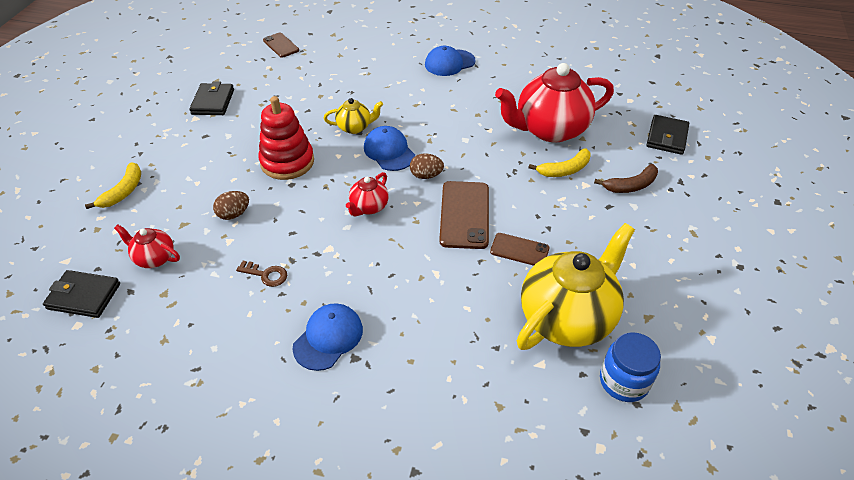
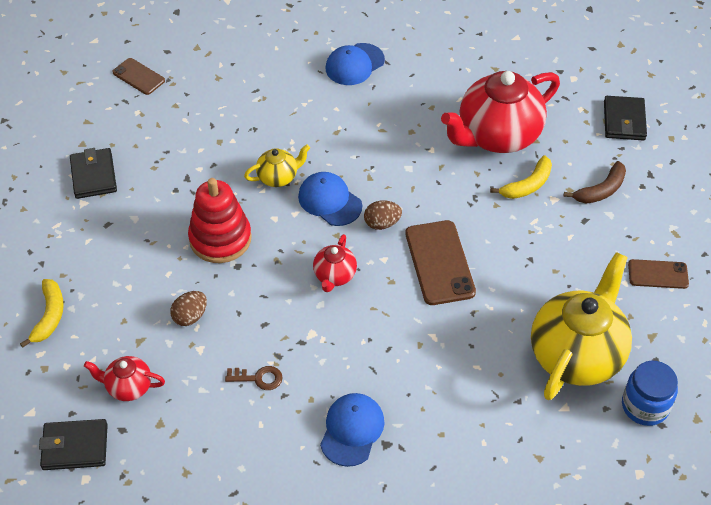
camera: 15 degrees left, 5 degrees up
(519, 250) = (509, 291): brown phone -> brown phone (658, 274)

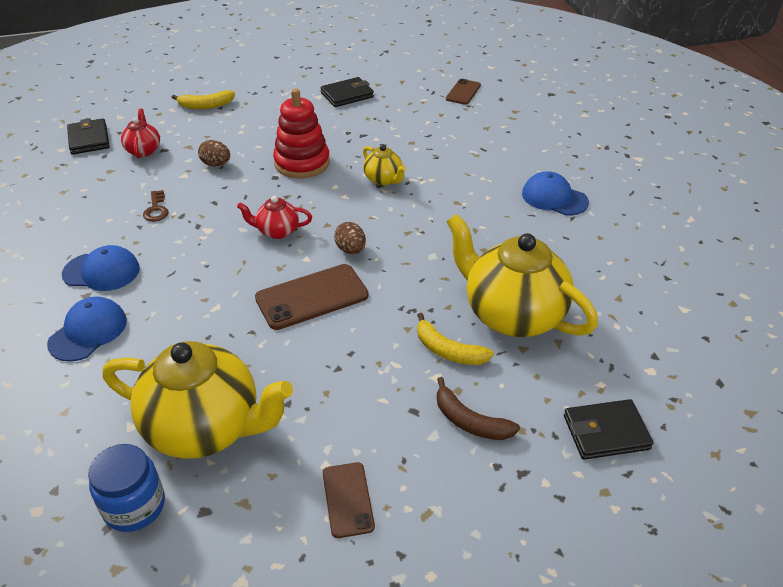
camera: 75 degrees right, 10 degrees down
(329, 201) = (367, 213): blue cap -> blue cap (88, 332)
(497, 136) = (512, 315): red teapot -> yellow teapot

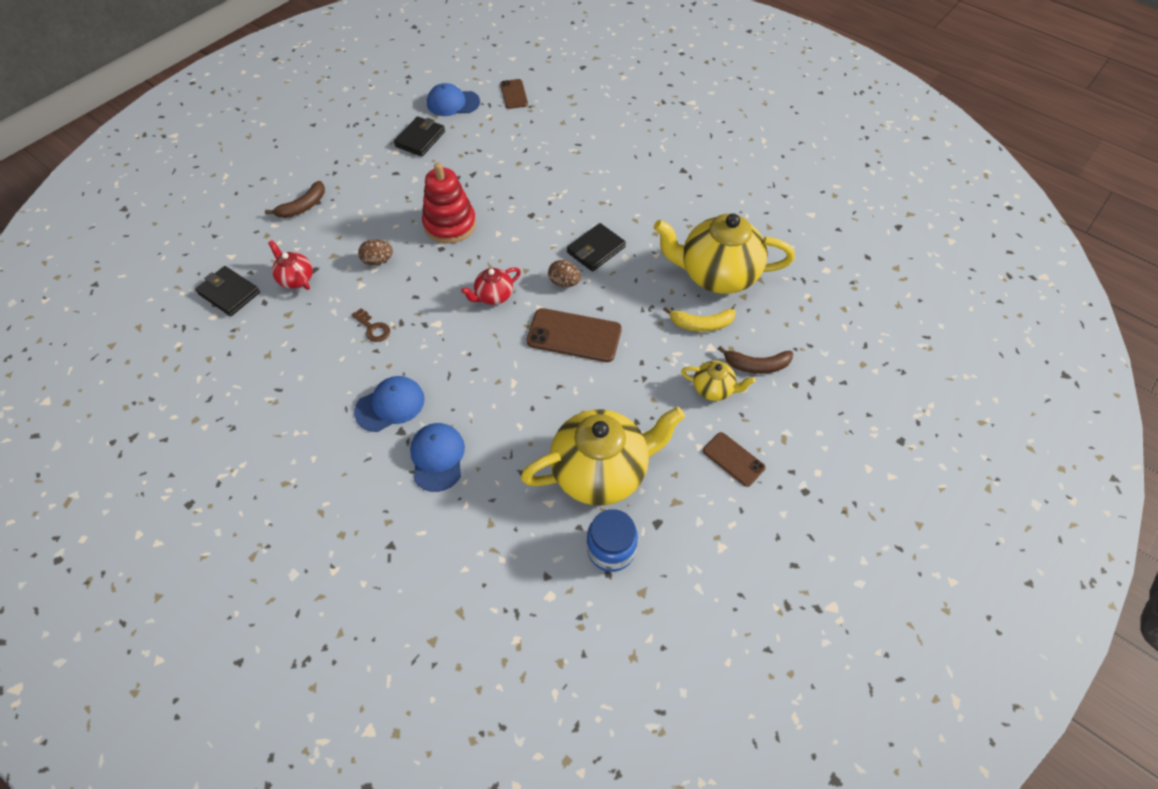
camera: 35 degrees left, 15 degrees up
(206, 106) = (303, 206): yellow banana -> brown banana
(312, 297) = (574, 335): brown phone -> brown phone turned 75 degrees clockwise
(384, 179) = (530, 208): yellow teapot -> yellow teapot (713, 389)
(554, 198) = (665, 165): blue cap -> blue cap (453, 103)
(606, 432) = (834, 326): black wallet -> black wallet (596, 250)

